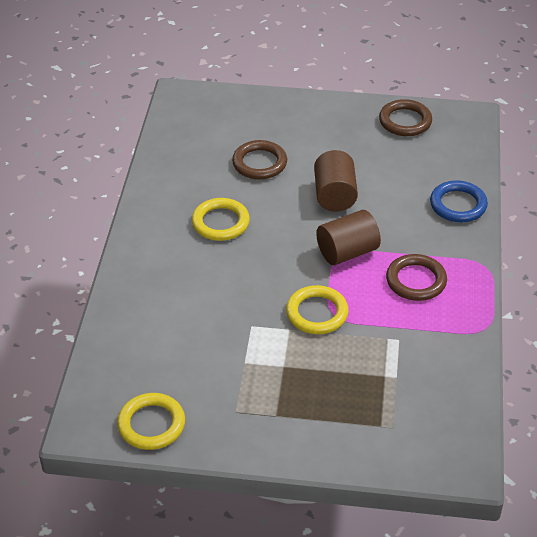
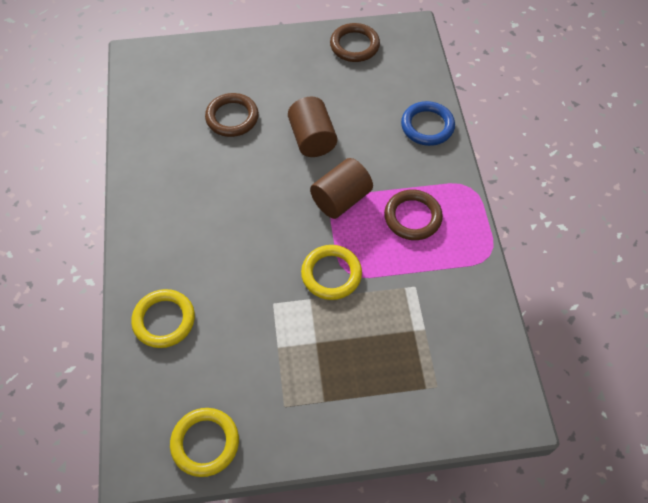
camera: 15 degrees left, 15 degrees up
(220, 222) = (212, 192): yellow ring -> yellow ring (164, 320)

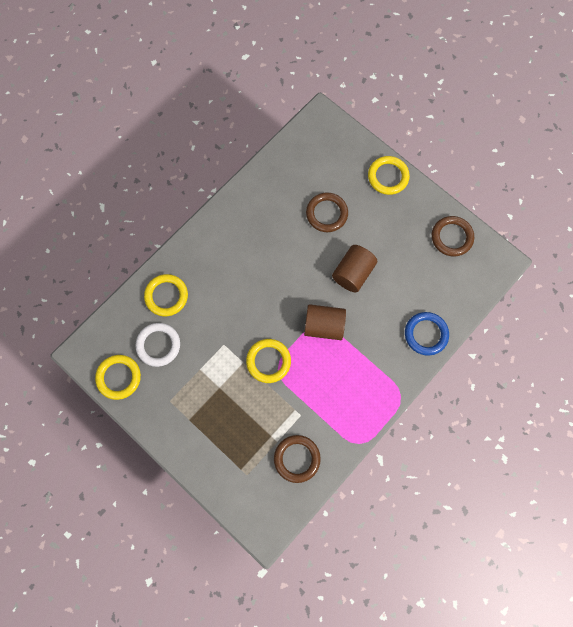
camera: 50 degrees right, 15 degrees up
(210, 370) = (158, 345): none -> white ring
(249, 49) = (388, 177): none -> yellow ring
(412, 217) = (347, 377): brown ring -> brown ring (297, 458)

